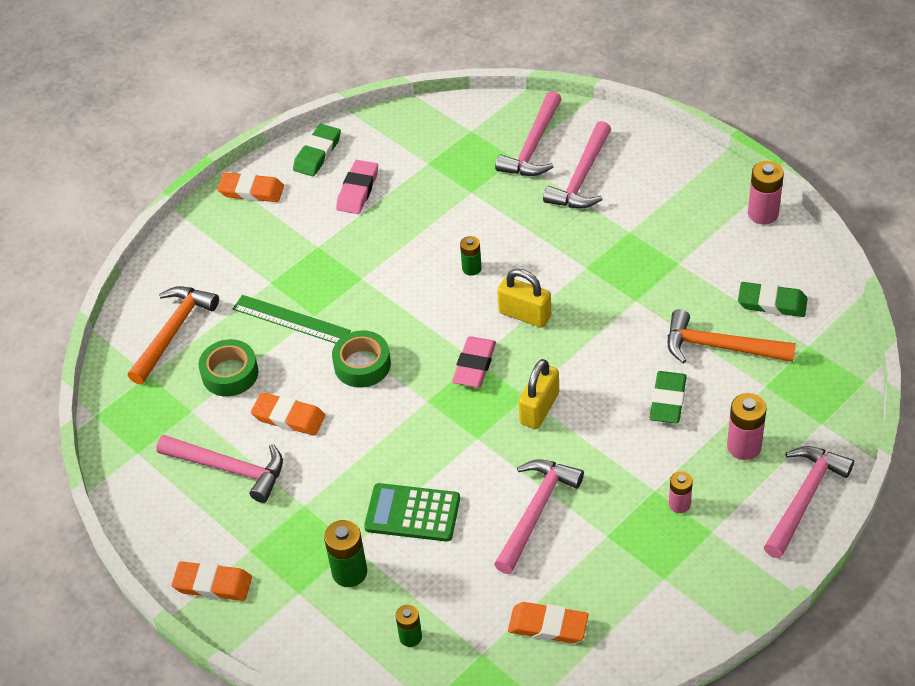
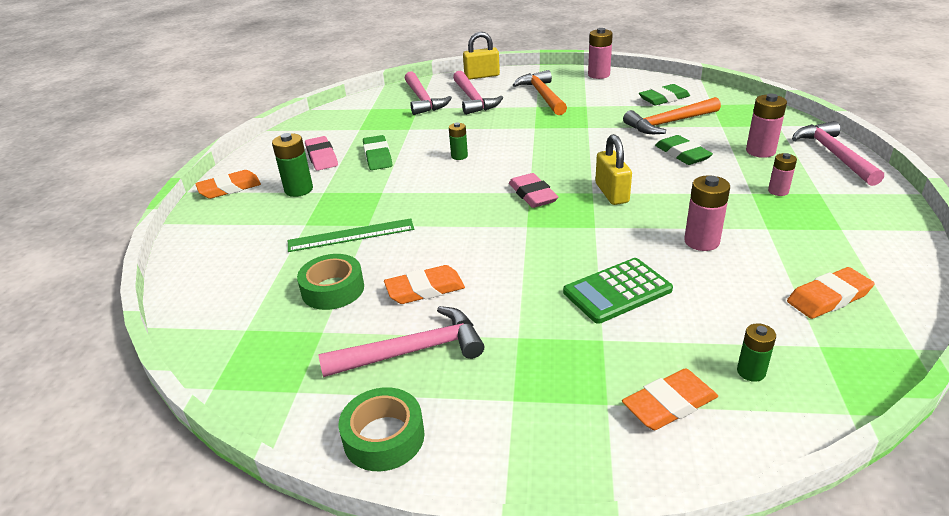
camera: 40 degrees left, 15 degrees down
(173, 332) = (242, 290): orange hammer -> orange hammer (542, 95)
(212, 584) = (513, 452): orange eraser -> orange eraser (669, 404)
(317, 153) = (266, 153): green eraser -> green eraser (378, 156)
(349, 572) = (628, 359): green battery -> green battery (299, 190)
(362, 365) = (446, 232): green tape -> green tape (384, 437)
(525, 314) = (529, 159): yellow padlock -> yellow padlock (482, 76)
(535, 512) = (701, 241): pink hammer -> pink battery

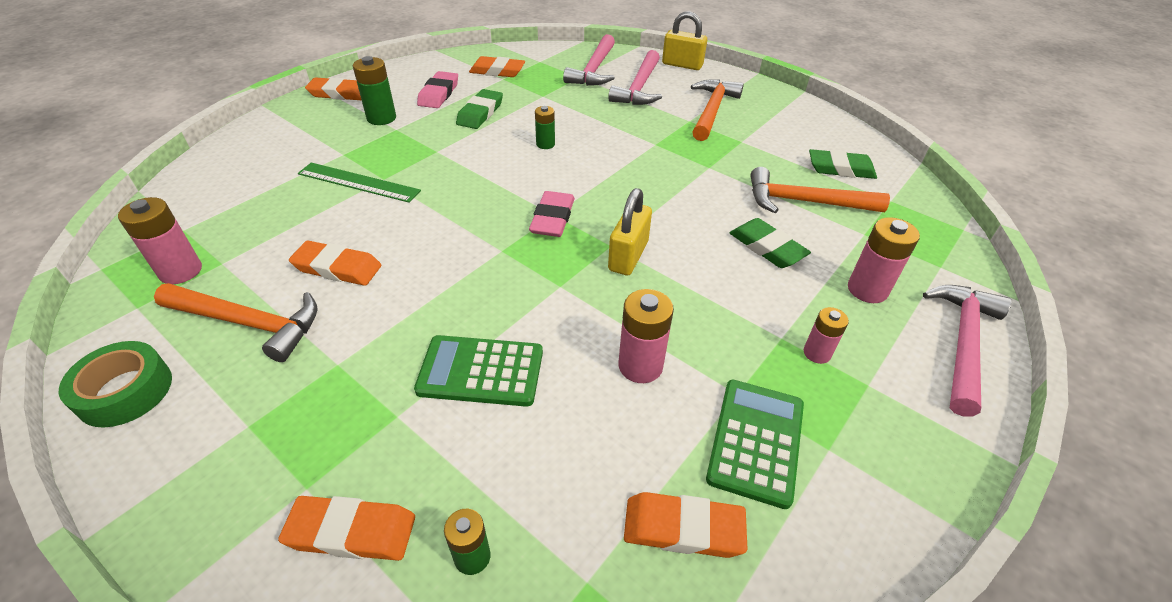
camera: 30 degrees right, 10 degrees up
(333, 289) = (279, 227): green tape -> none
(346, 126) = (497, 71): none -> orange eraser
(412, 351) = (249, 323): pink hammer -> orange hammer
(599, 75) = (804, 110): pink battery -> pink battery (181, 271)
(682, 154) = (767, 247): green eraser -> green eraser turned 45 degrees counterclockwise
(806, 243) = (756, 441): none -> green calculator

